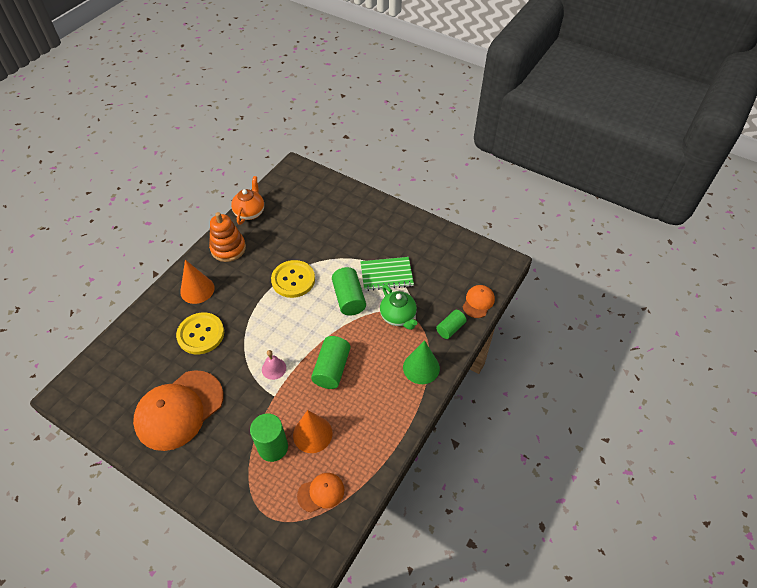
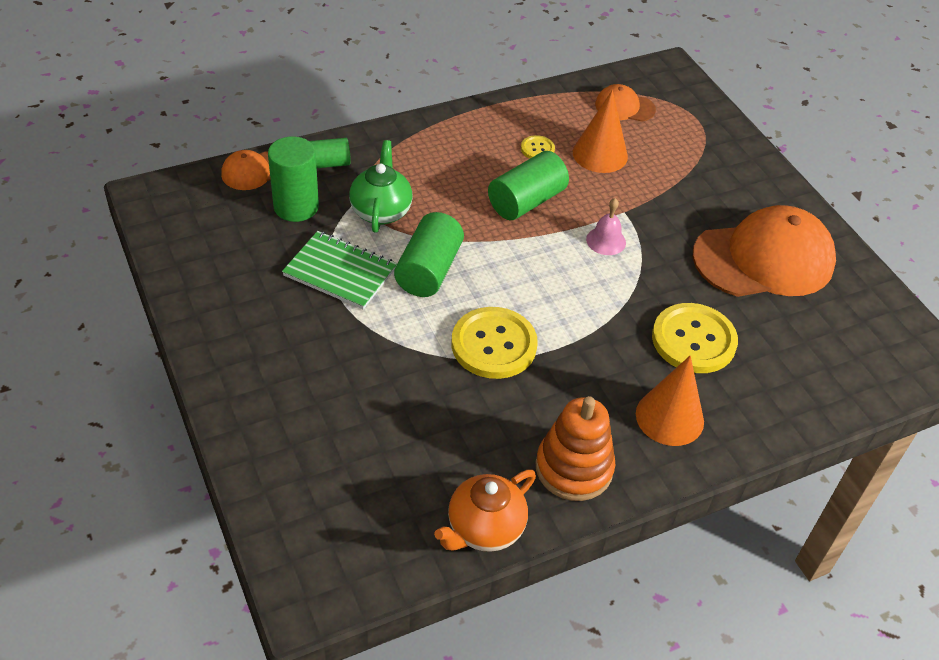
camera: 150 degrees left, 5 degrees down
(273, 447) = (656, 165): green cylinder -> green cylinder (296, 207)
(351, 413) = (537, 149): none -> yellow button
(421, 367) = (410, 146): green cone -> none

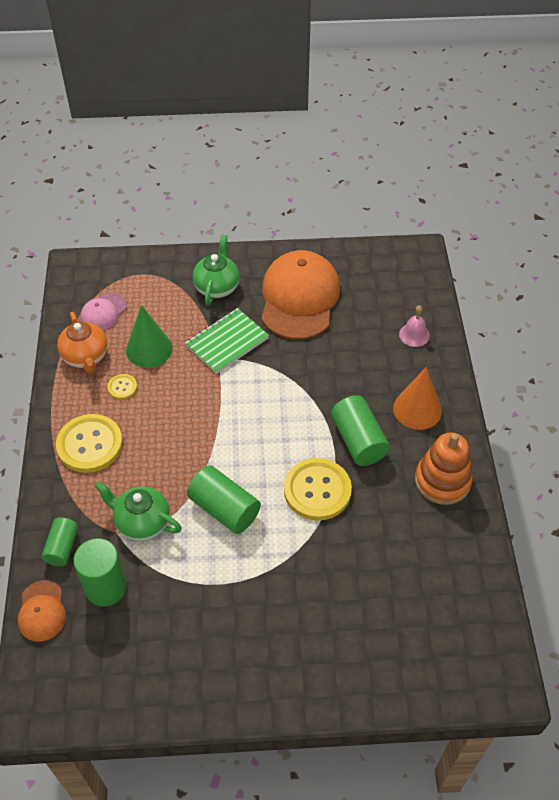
camera: 65 degrees left, 5 degrees up
(340, 272) = (199, 574): green notebook -> green notebook (227, 342)
(484, 529) = (477, 552): orange teapot -> orange teapot (86, 357)
(526, 201) = (178, 416): green cylinder -> green cylinder (358, 440)
(600, 154) = (149, 349): orange cone -> green cone
(606, 241) = (243, 381): pink bell -> pink bell (414, 335)
(624, 107) = (103, 312): orange cap -> pink cap
(693, 340) = (356, 368): yellow button -> yellow button (90, 444)
(725, 183) = (217, 287): none -> green teapot

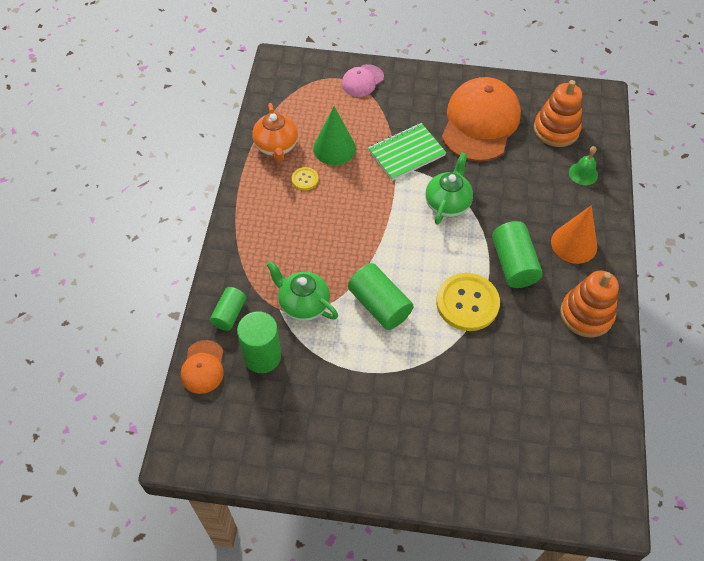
camera: 10 degrees right, 5 degrees up
(90, 444) = (268, 226): yellow button -> none
(103, 312) = (298, 108): pink cap -> pink cap (362, 81)
(217, 287) = (405, 101): green teapot -> green teapot (447, 204)
(379, 293) = (556, 130): none -> orange stacking toy
(414, 335) = (583, 173): pink bell -> green bell

